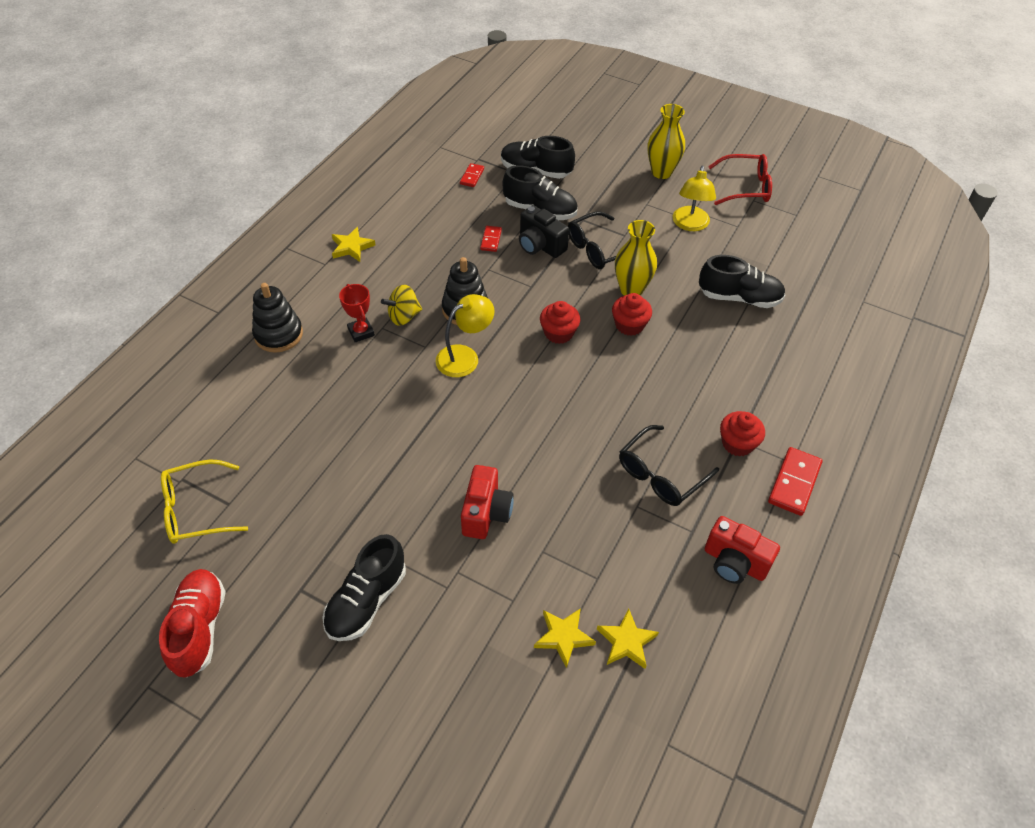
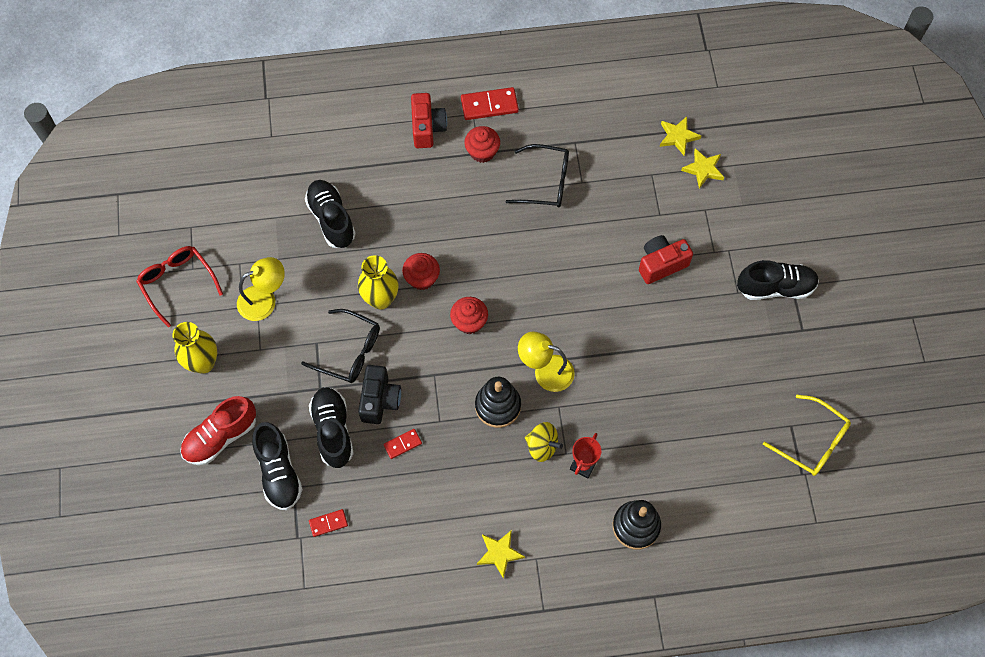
camera: 125 degrees left, 15 degrees up
(199, 628) = (873, 365): red shoe -> red shoe (221, 437)
(734, 562) = (578, 109): red camera -> red camera (427, 128)

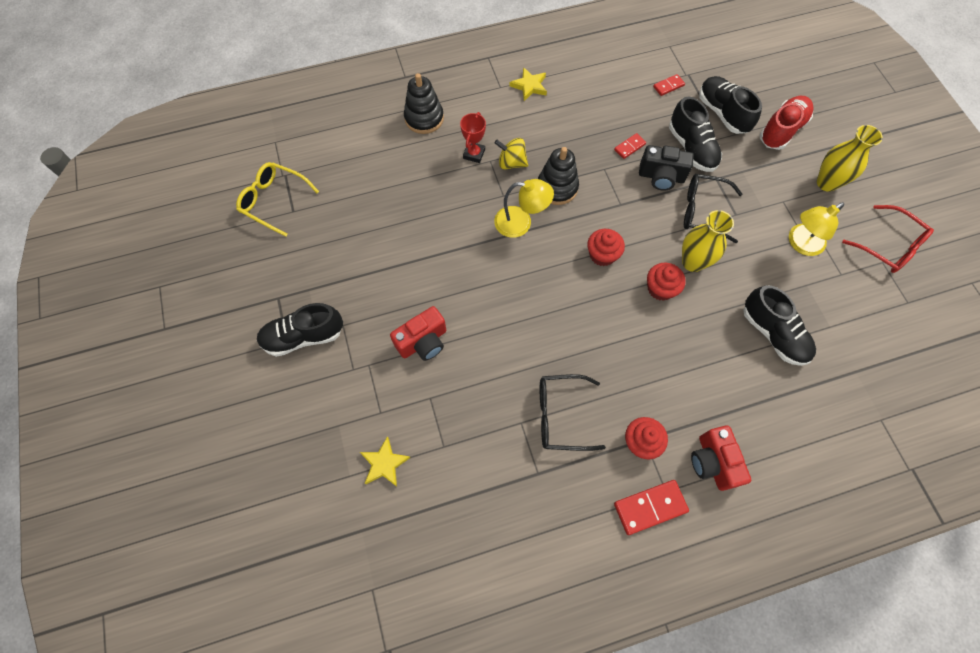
camera: 170 degrees right, 0 degrees up
(379, 400) = (661, 177): black camera -> black camera turned 75 degrees counterclockwise
(678, 136) = (417, 503): yellow star -> none

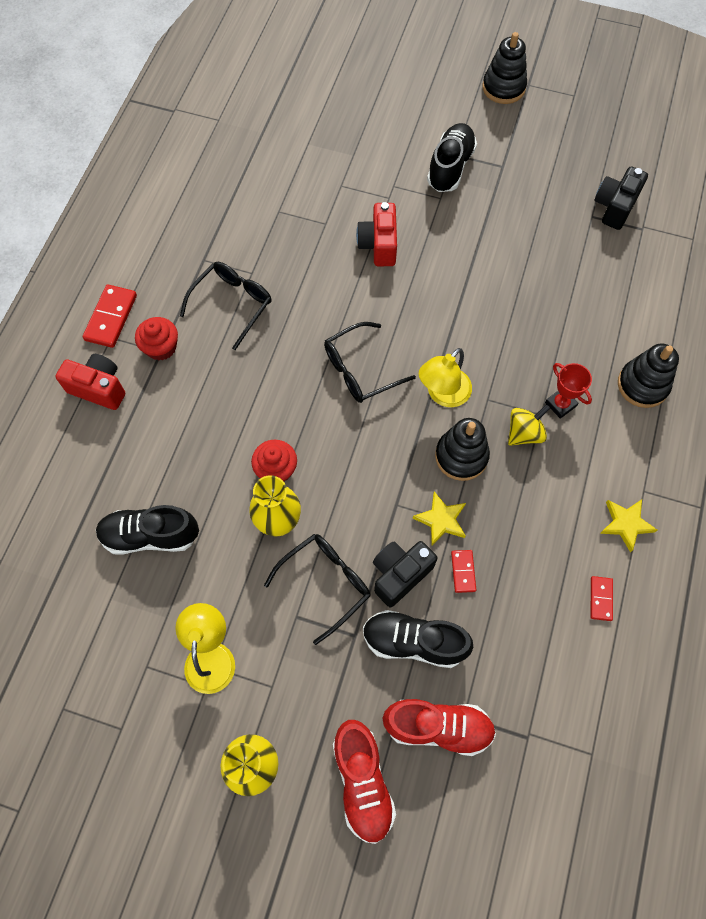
camera: 125 degrees right, 0 degrees up
(179, 346) = (503, 88): none -> black stacking toy
(274, 201) = (615, 207): yellow glasses -> black camera
(384, 463) = (298, 168): yellow star -> yellow star (441, 520)
(543, 285) = (360, 370): none -> black glasses
(602, 255) = (352, 443): red cupcake -> none
(668, 86) = (524, 693): red domino -> red domino (601, 599)
(722, 113) = (438, 727): black shoe -> red shoe
(888, 246) = (130, 757): red glasses -> none

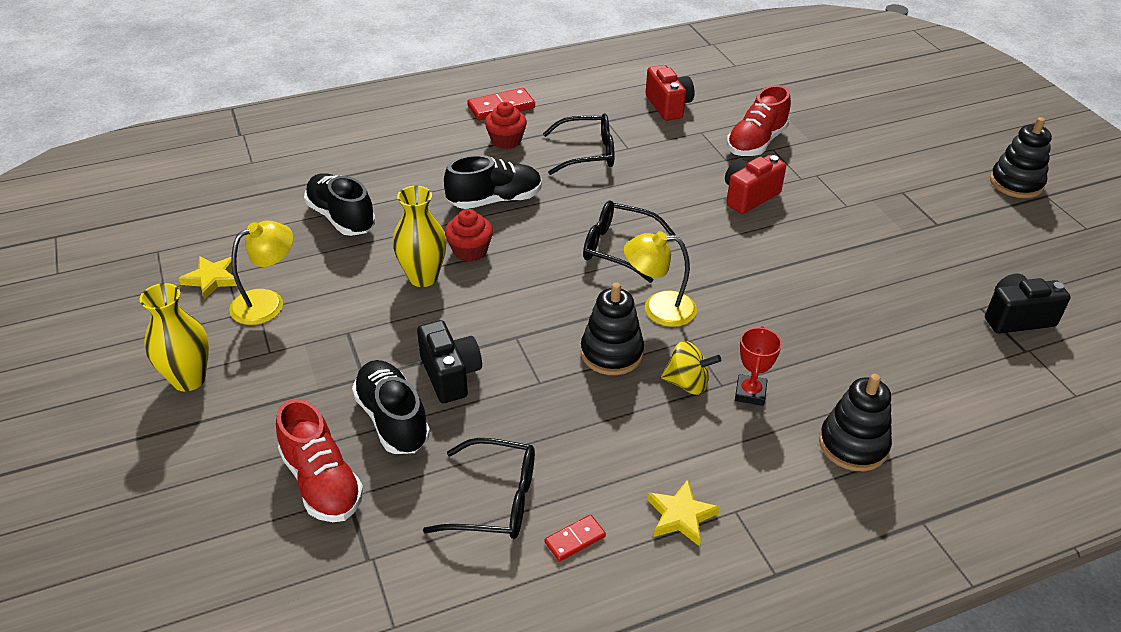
camera: 50 degrees right, 25 degrees down
(99, 388) = (437, 132): red camera -> red camera (668, 106)
(325, 583) = (395, 333): black glasses -> black glasses (495, 500)
(362, 782) = (225, 457): red shoe -> red shoe (756, 143)
(400, 574) = (450, 375): black camera -> black camera turned 60 degrees clockwise
(441, 520) = (533, 373): yellow star -> yellow star (212, 279)
(450, 167) = (885, 195): black shoe -> black shoe (495, 200)
(463, 571) = (496, 416): red domino -> none

